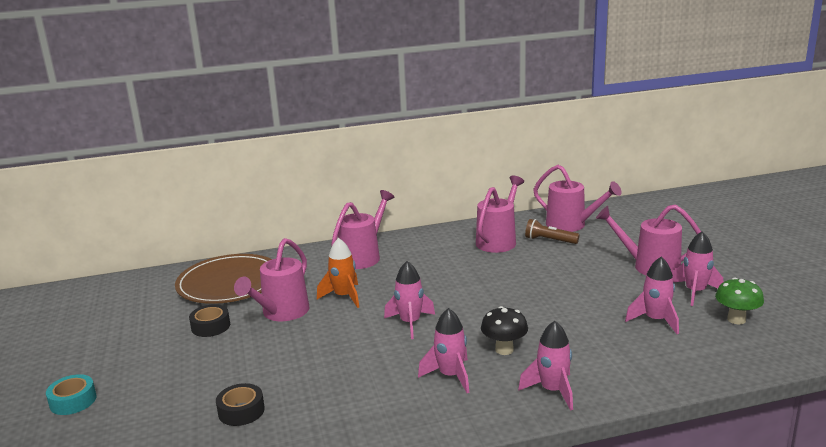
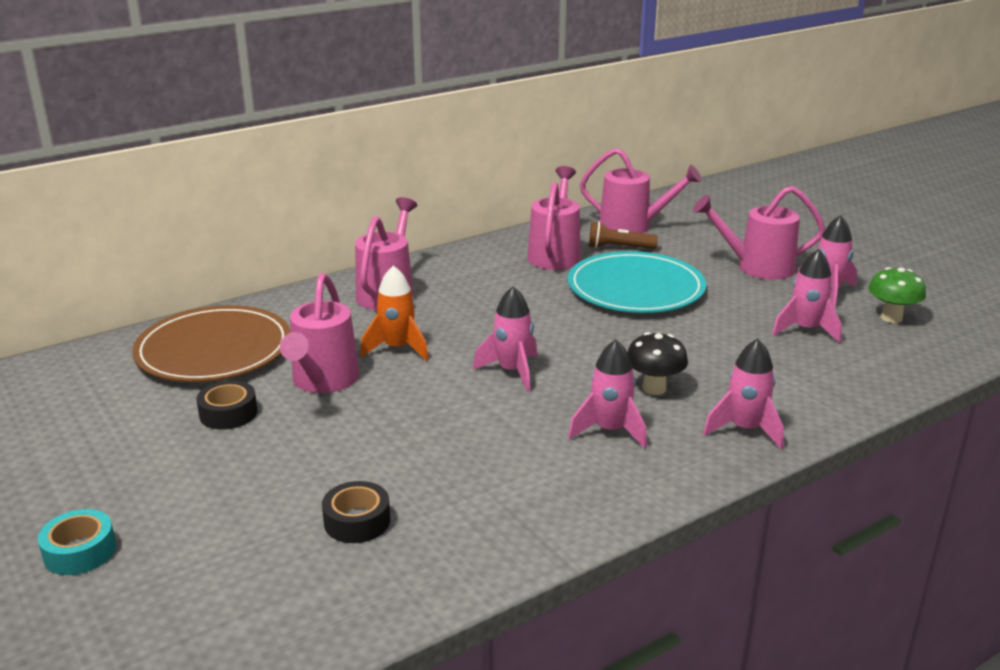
camera: 20 degrees left, 5 degrees up
(541, 272) = (635, 288): none -> turquoise plate

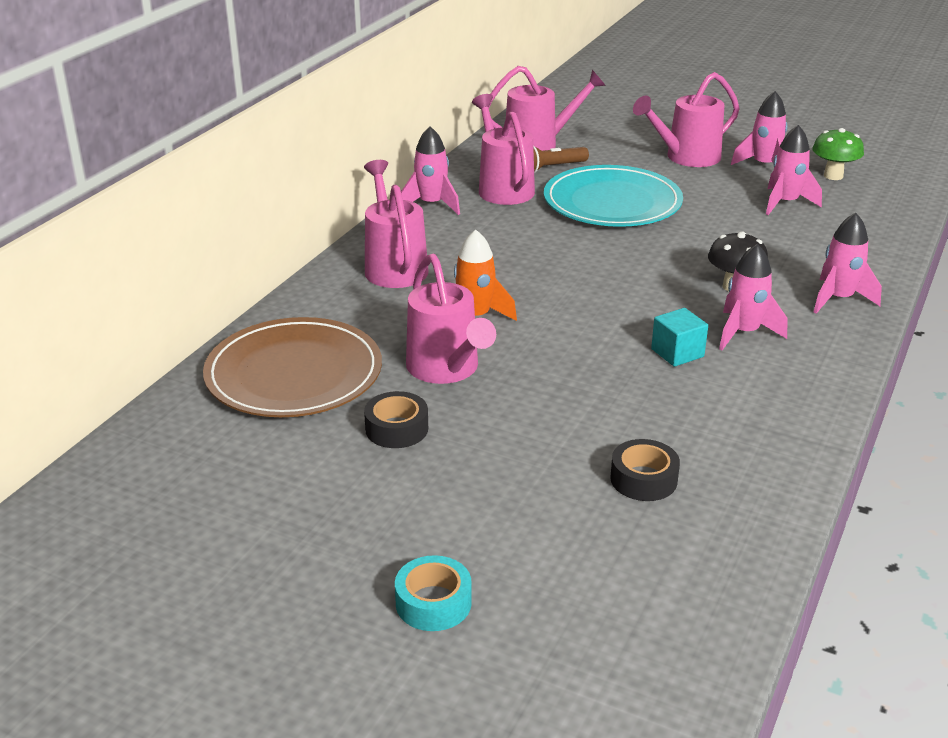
camera: 30 degrees left, 5 degrees up
(512, 371) = (603, 307): pink rocket -> pink rocket (431, 205)
(526, 428) = (677, 353): none -> turquoise cube

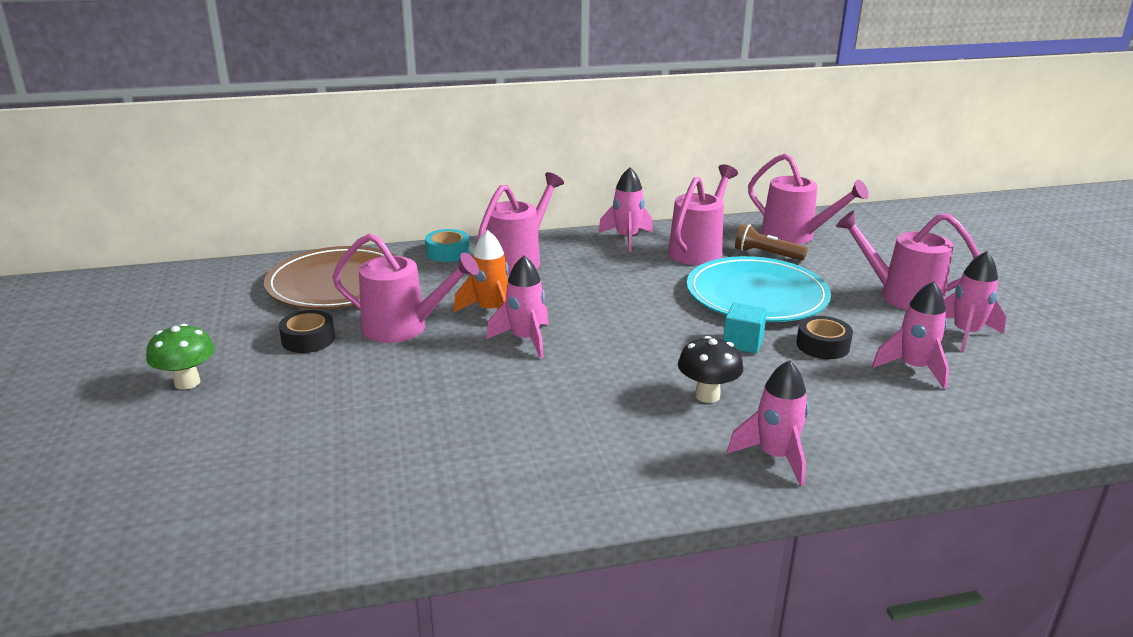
camera: 50 degrees right, 5 degrees down
(433, 603) = (110, 430): turquoise tape -> turquoise tape (447, 252)
(447, 370) = (404, 328): pink watering can -> pink watering can turned 105 degrees counterclockwise
(643, 479) = (341, 458): black tape -> black tape (822, 345)
(677, 353) = (553, 407): turquoise cube -> turquoise cube (743, 343)
(743, 333) = (633, 427): pink rocket -> pink rocket (525, 339)
(833, 176) = (1024, 374): green mushroom -> green mushroom (187, 382)

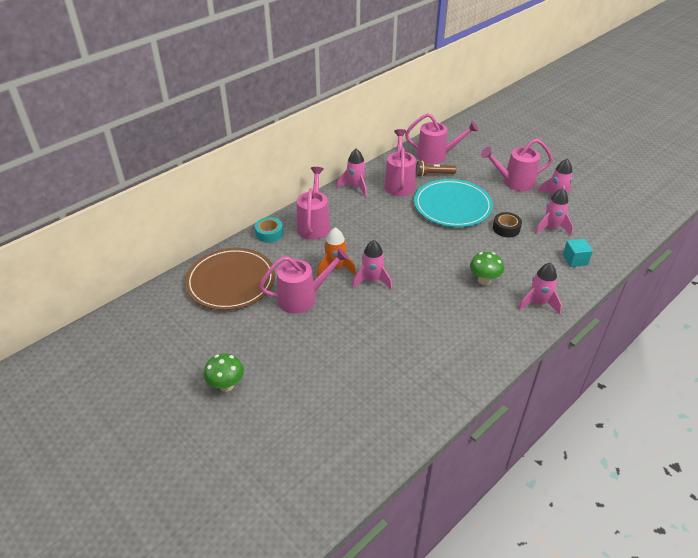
camera: 30 degrees left, 15 degrees up
(308, 339) = (260, 328): black tape -> none
(707, 395) = (484, 280): black mushroom -> green mushroom
(743, 343) = (472, 240): turquoise cube -> turquoise cube (575, 260)

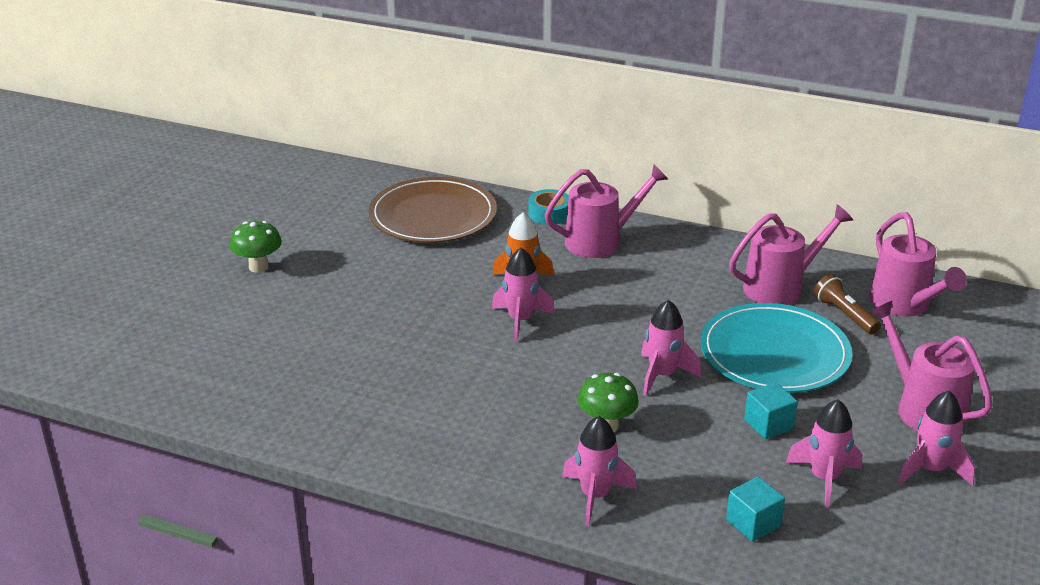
camera: 65 degrees right, 10 degrees down
(303, 298) = (442, 275): pink watering can -> none
(355, 187) = (726, 251): pink rocket -> pink rocket (662, 375)
(506, 228) = (768, 424): black tape -> turquoise cube

